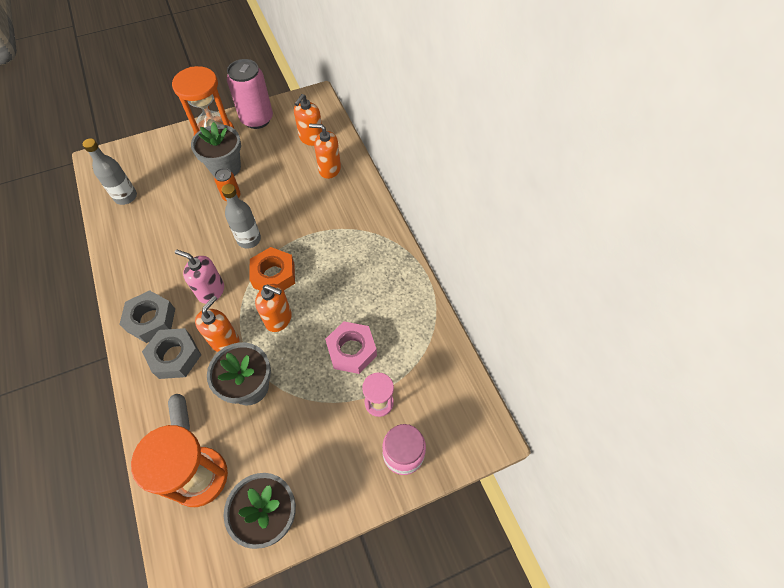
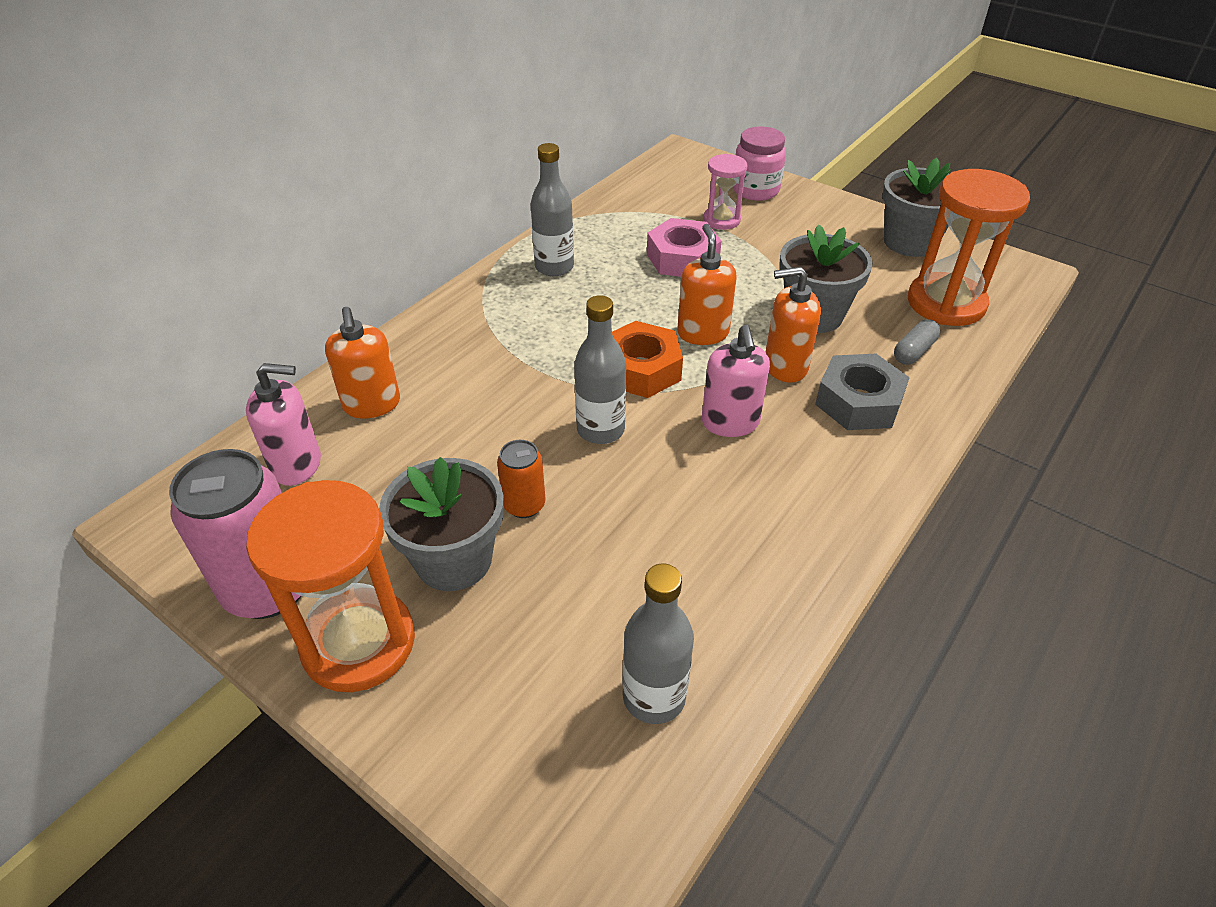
camera: 120 degrees left, 15 degrees down
(151, 320) = (842, 463): grey nut -> none
(311, 138) = (297, 465): orange soap dispenser -> pink soap dispenser
(387, 279) = (554, 267): none -> grey bottle

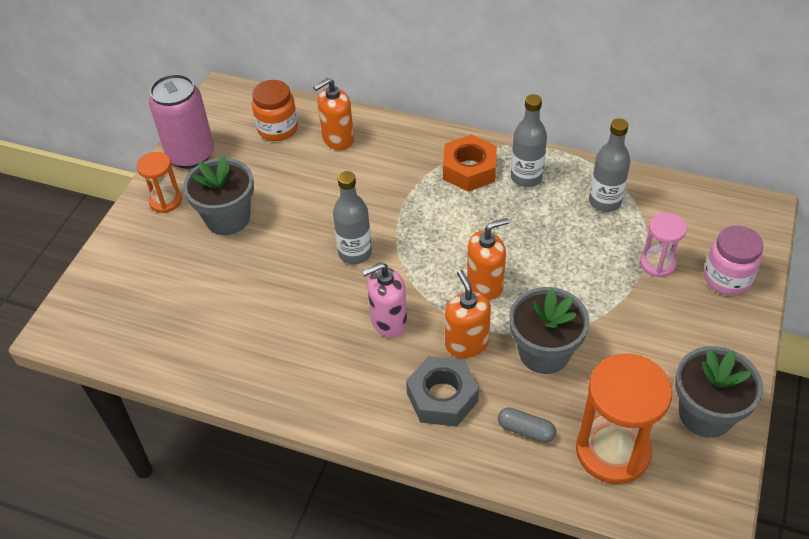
camera: 75 degrees right, 5 degrees up
(297, 465) = (277, 129): pink soap dispenser -> orange jar
(359, 643) = (165, 201): orange hourglass -> orange hourglass, size x0.55
(524, 505) = (277, 235): orange can -> none
(641, 369) = (426, 258): orange nut -> orange nut (469, 169)
(654, 697) = (156, 329): grey bottle -> grey bottle (605, 202)
(682, 258) = (581, 250): pink nut -> none

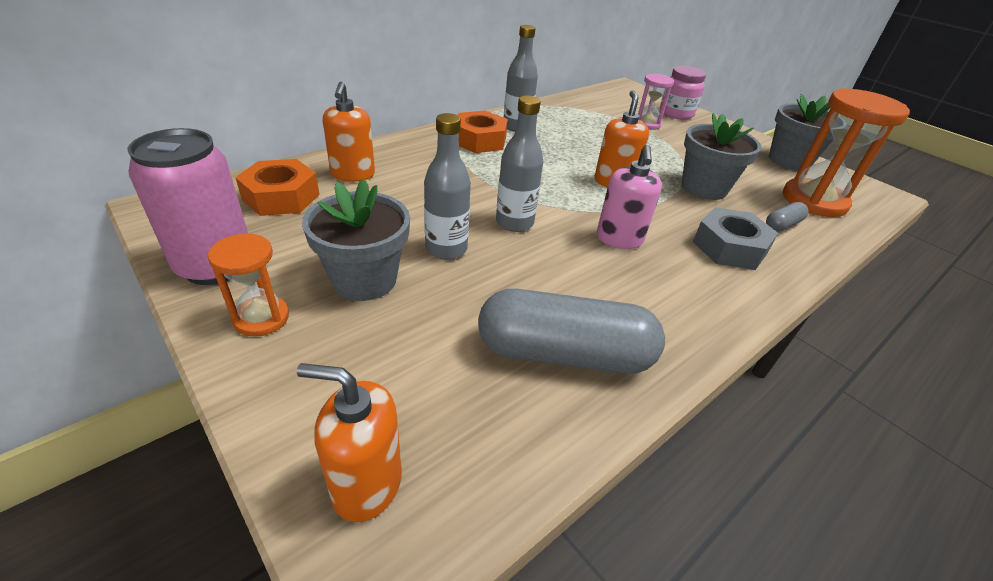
camera: 65 degrees left, 10 degrees down
(230, 340) = (564, 353): none -> grey capsule
(277, 129) = (281, 197): orange jar -> orange nut
(466, 343) = (673, 213): orange soap dispenser -> orange soap dispenser (366, 484)
(605, 202) = (573, 115): grey bottle -> grey bottle (446, 249)

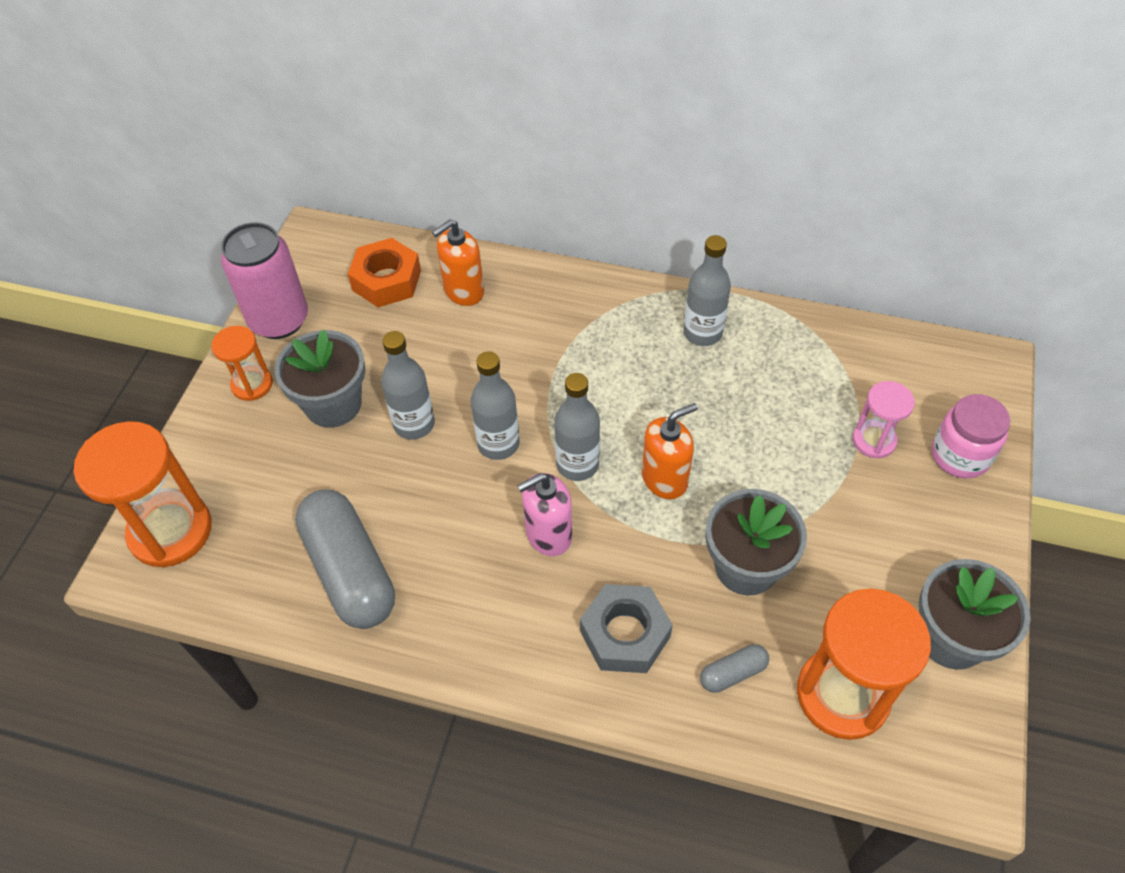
camera: 60 degrees right, 15 degrees up
(366, 484) = (170, 531): orange soap dispenser -> orange hourglass
(479, 140) = (631, 325): orange nut -> none
(569, 203) = (577, 464): none -> grey bottle
(782, 225) = (733, 673): grey capsule -> grey capsule turned 45 degrees counterclockwise

